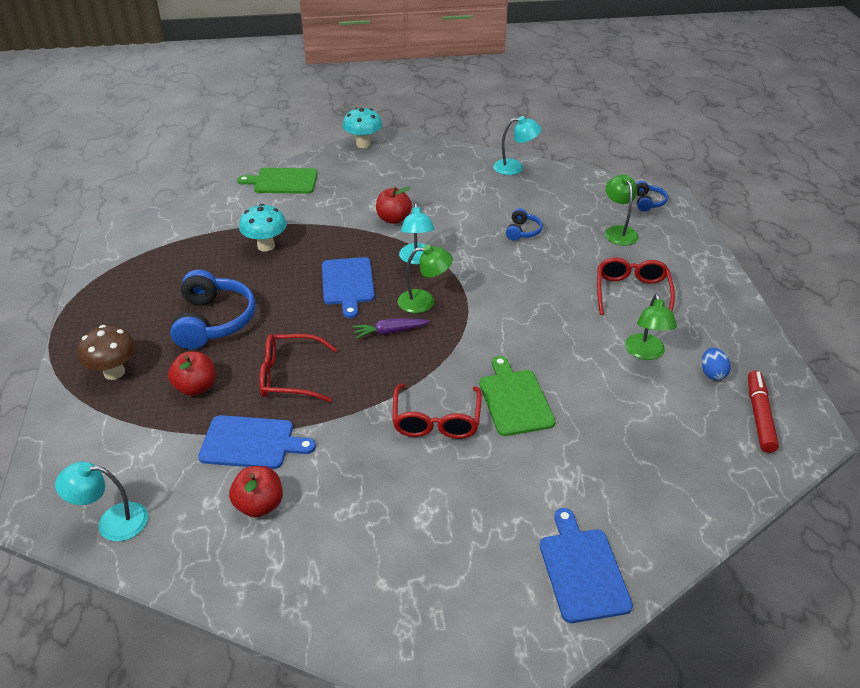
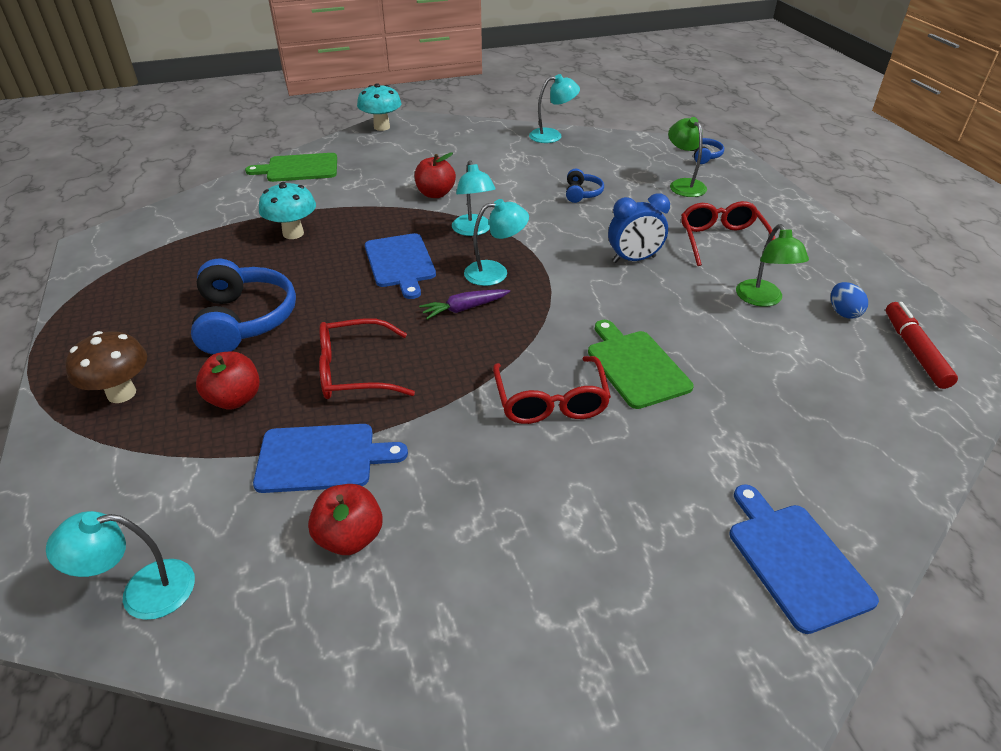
camera: 10 degrees left, 0 degrees up
(424, 301) = (495, 272): green lamp -> turquoise lamp
(547, 302) = (634, 259): none -> blue clock

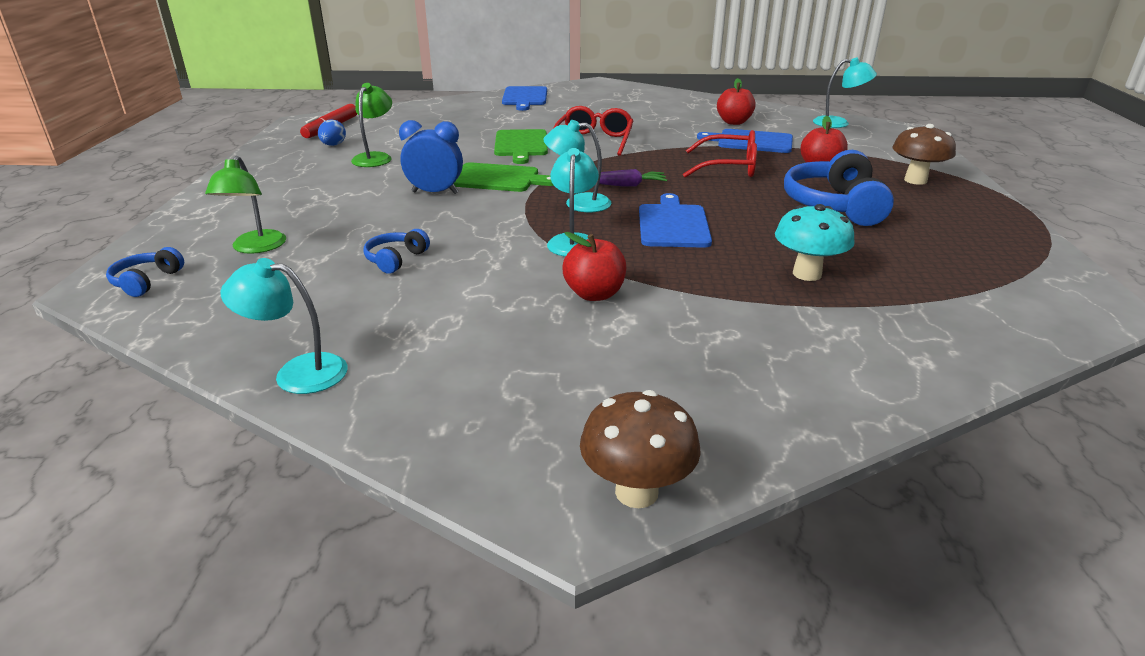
camera: 160 degrees left, 10 degrees down
(299, 168) = (828, 391): green cutting board -> green cutting board (498, 178)
(382, 127) = (636, 492): turquoise mushroom -> brown mushroom
(722, 241) = (329, 192): red glasses -> none

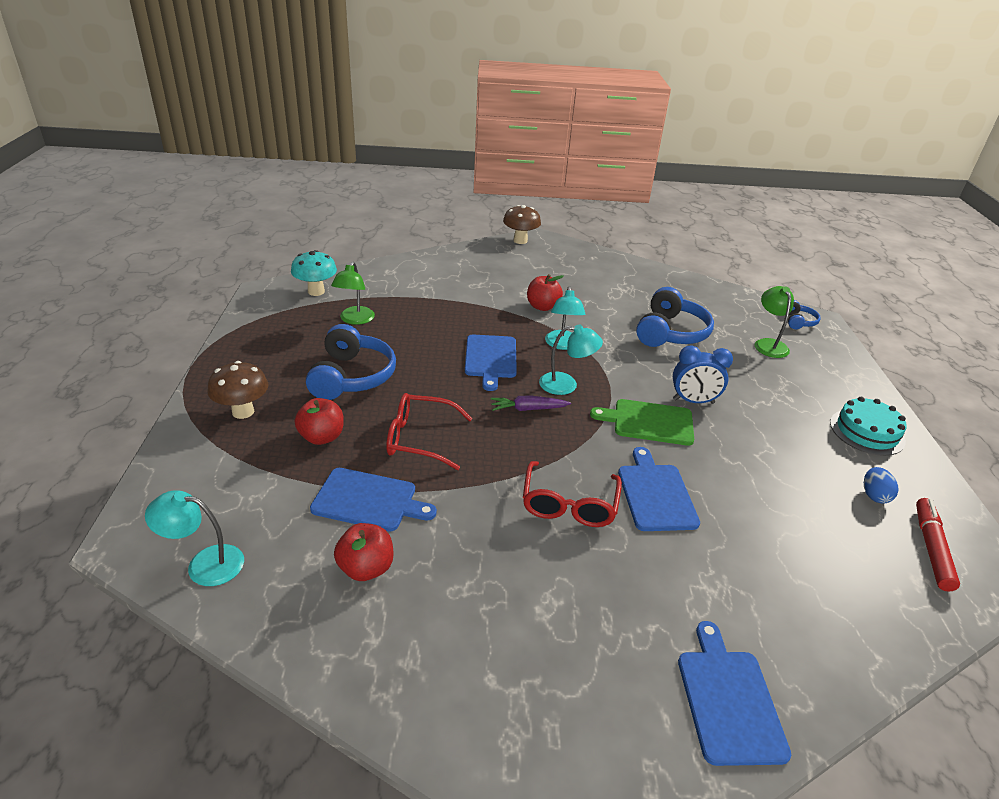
camera: 175 degrees right, 5 degrees up
(270, 175) = (867, 432): none -> turquoise cake
(297, 372) = (665, 276): turquoise lamp -> none
(375, 157) = (799, 465): green lamp -> green lamp (355, 320)
(396, 259) = (670, 333): blue headphones -> blue headphones, size x2.01
(521, 145) = (655, 494): green cutting board -> blue cutting board
(807, 274) = (415, 315): turquoise mushroom -> turquoise mushroom (316, 291)

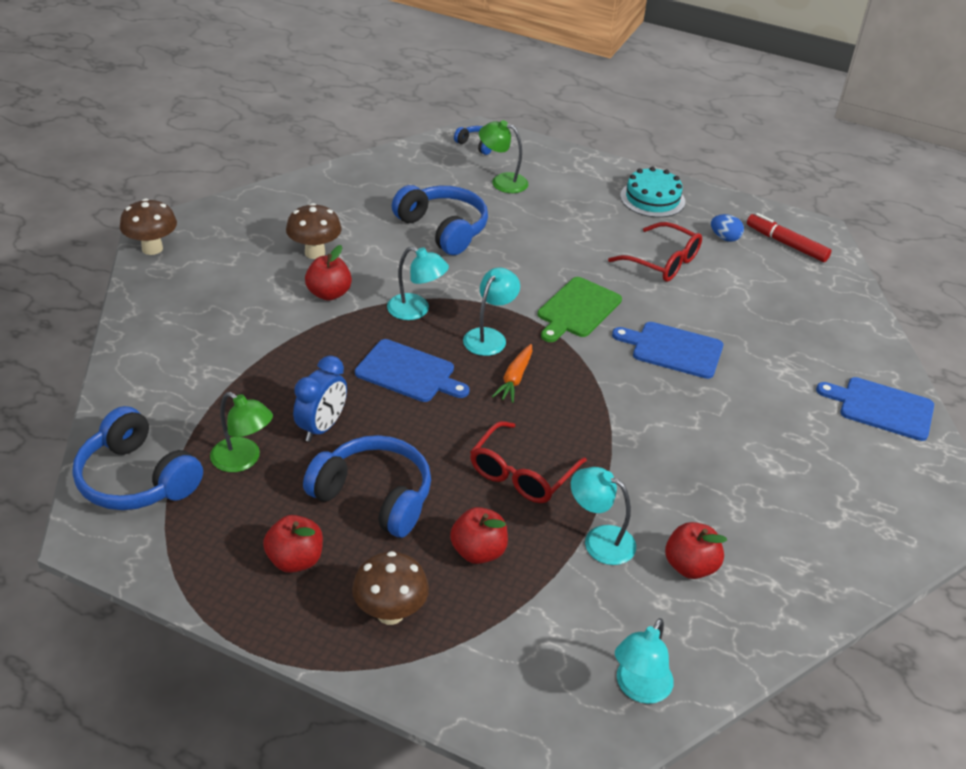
camera: 65 degrees left, 5 degrees up
(275, 361) = (295, 560): none -> red apple
(316, 291) = (136, 479): turquoise mushroom -> blue headphones
(368, 500) = (599, 540): blue cutting board -> turquoise lamp
(528, 409) = (514, 379): purple carrot -> orange carrot
(569, 504) = (664, 406): red glasses -> red glasses (662, 262)
(579, 291) = (315, 253): none -> brown mushroom
(693, 401) = (562, 269): blue clock -> blue clock (322, 427)

